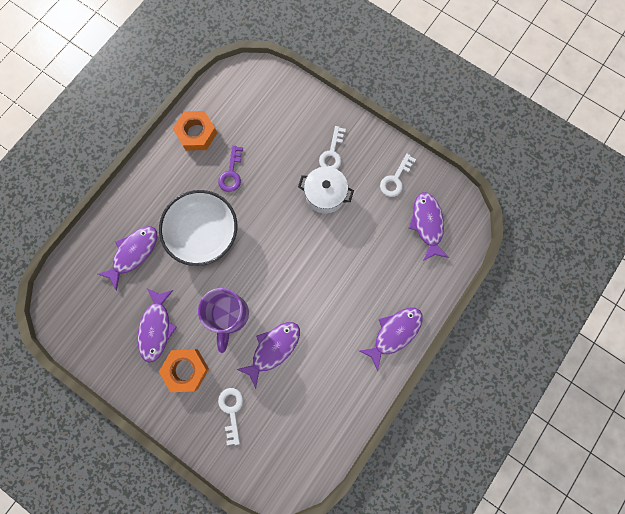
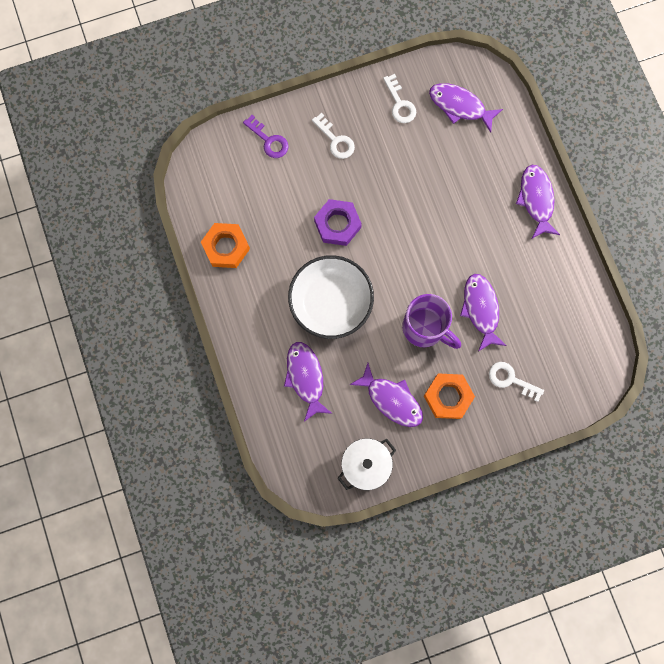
camera: 55 degrees left, 0 degrees up
(231, 173) = (290, 241): purple key -> purple key (269, 140)
(267, 198) = (337, 224): none -> purple nut
(325, 195) = (371, 173): white pot -> white pot (365, 465)

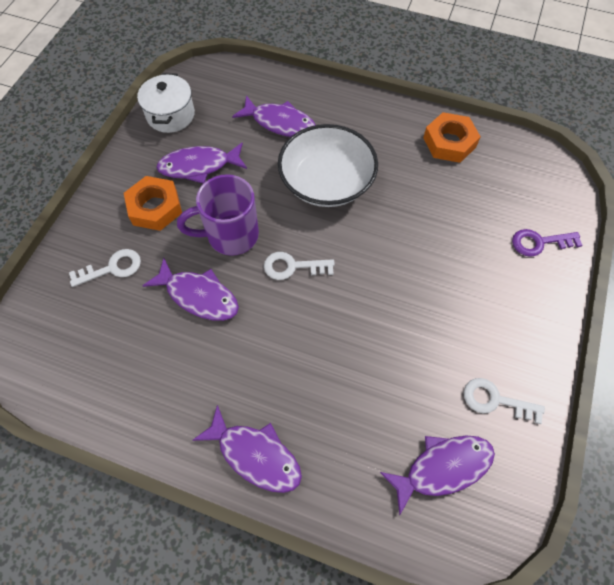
camera: 130 degrees right, 15 degrees down
(335, 140) = (495, 301): white key -> white key (292, 267)
(337, 224) = (398, 238): purple nut -> none

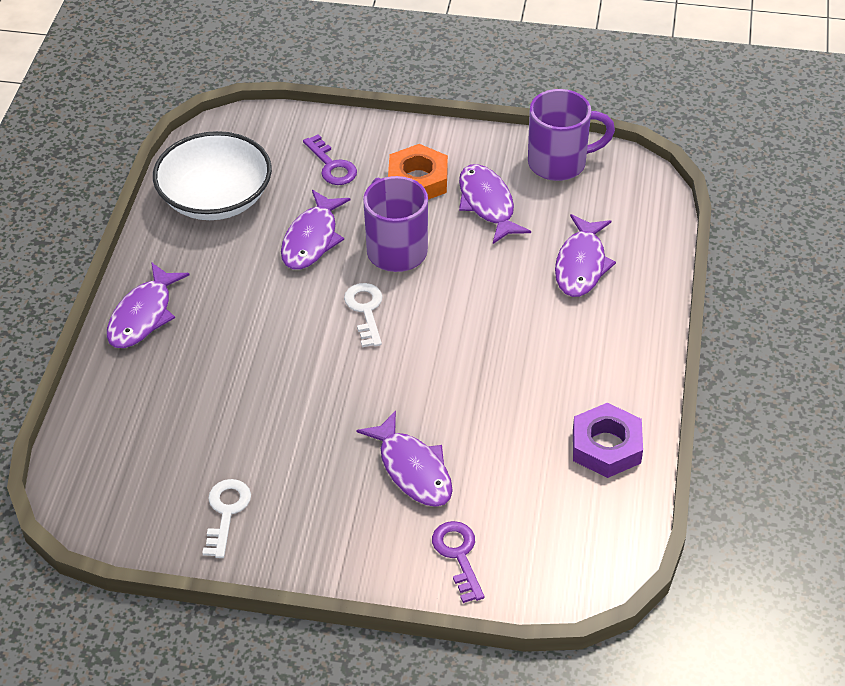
camera: 80 degrees right, 15 degrees down
(112, 268) = (332, 166): white key -> purple key
(170, 115) = (559, 163): white pot -> purple mug
(326, 182) = (497, 324): white bowl -> white bowl (216, 198)
(443, 468) = (144, 468): purple fish -> purple fish (412, 469)
(449, 142) = (606, 446): orange nut -> purple nut

